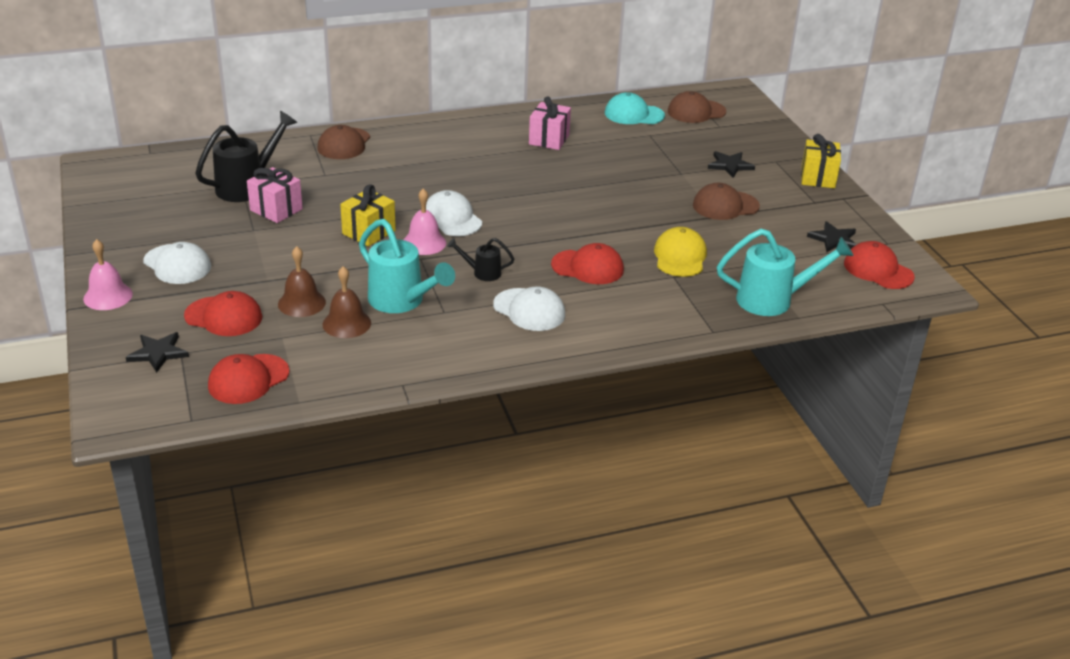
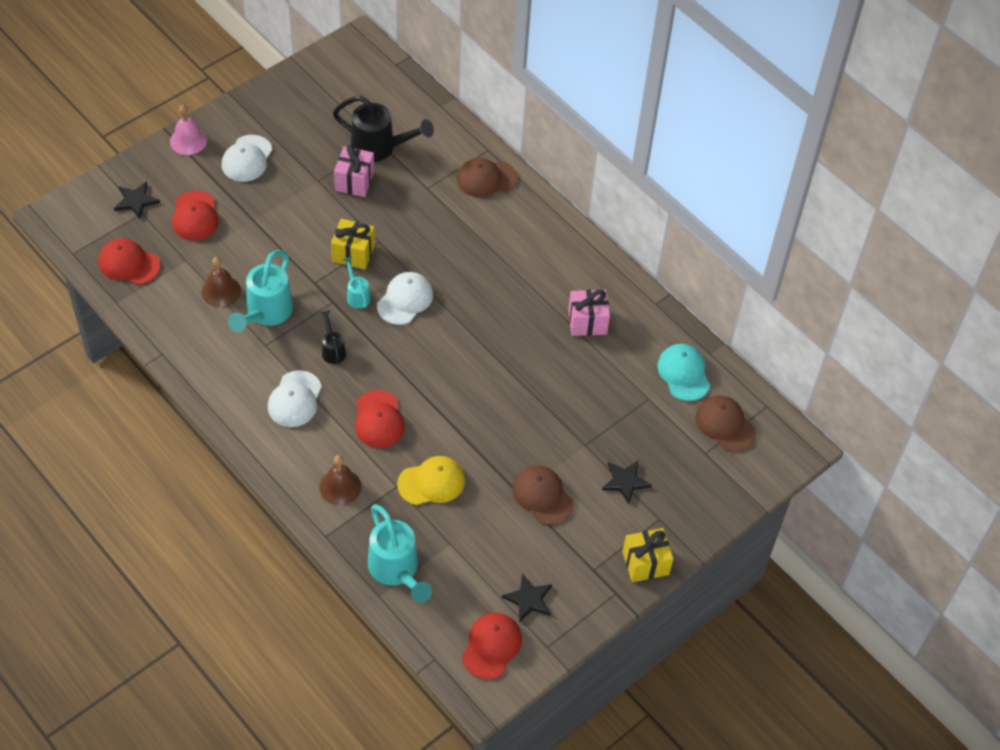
camera: 65 degrees right, 20 degrees up
(301, 303) = (234, 253): brown bell -> brown bell (340, 486)
(424, 243) = (357, 295): pink bell -> turquoise watering can

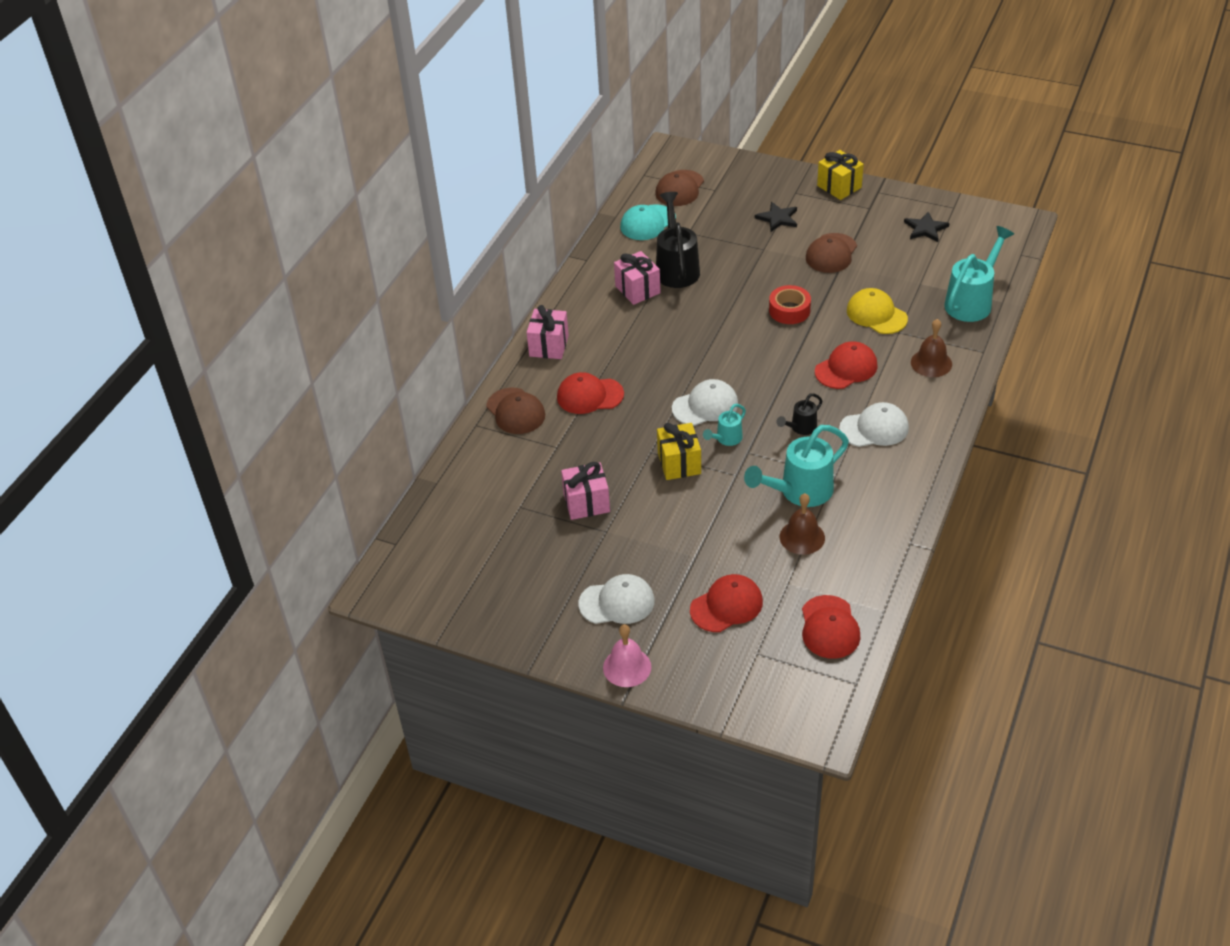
camera: 110 degrees left, 10 degrees down
(136, 201) = (745, 667): black star -> none
(266, 313) = (799, 492): turquoise watering can -> turquoise watering can turned 150 degrees clockwise
(379, 147) = (527, 504): black watering can -> black watering can (676, 268)
(405, 300) = (705, 406): white cap -> white cap turned 150 degrees clockwise
(483, 419) = (789, 310): none -> red tape
(491, 646) = (981, 232): red cap -> red cap (589, 396)
(552, 230) = (549, 346): none -> pink gift

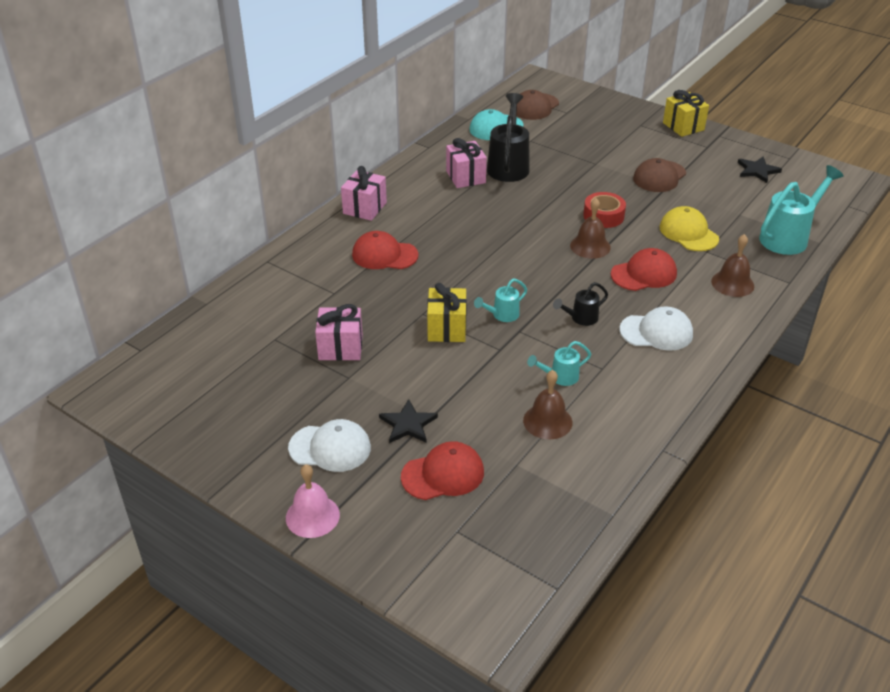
camera: 10 degrees right, 5 degrees down
(516, 411) = (309, 256): brown cap -> none
(705, 406) = (492, 282): white cap -> none
(778, 218) = (617, 142): black star -> black star (408, 424)
(786, 347) = (590, 246): none -> brown bell
(799, 492) = (560, 377): turquoise watering can -> turquoise watering can, size x0.52
(829, 627) = (547, 520): red cap -> none

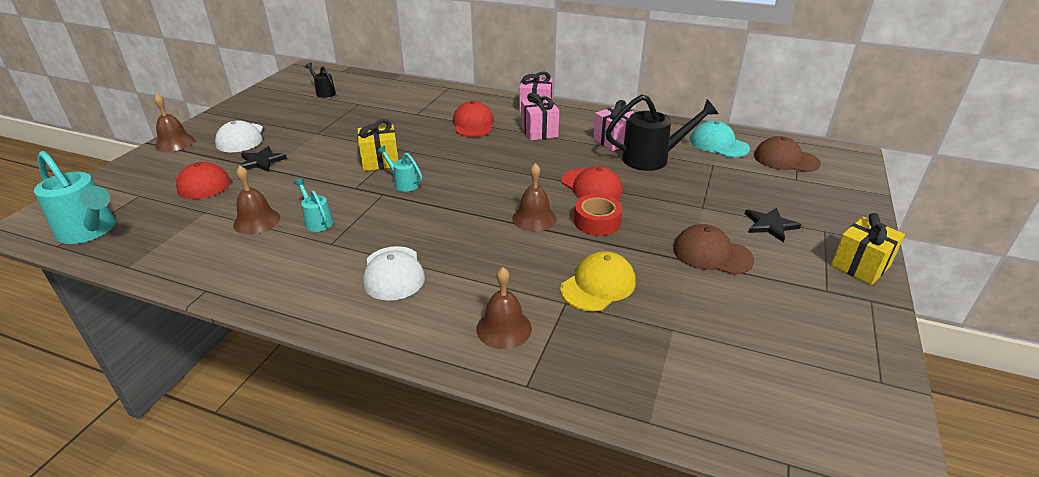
camera: 75 degrees right, 5 degrees down
(312, 516) = (175, 143): pink bell -> brown bell
(340, 347) = (351, 125): pink gift -> pink gift (539, 131)
(581, 318) = (407, 224): black watering can -> black watering can (324, 92)
(644, 274) = (497, 257): red cap -> red cap (591, 186)
(757, 171) = (805, 344): black star -> black star (770, 225)
(788, 237) = (642, 383): turquoise watering can -> turquoise watering can (90, 231)

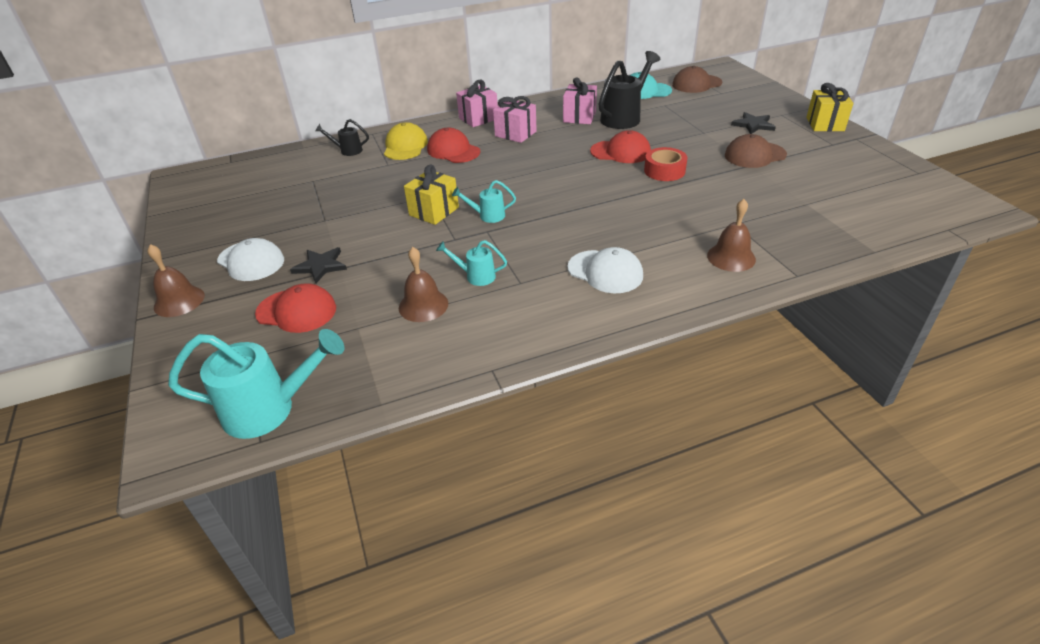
camera: 40 degrees left, 5 degrees up
(324, 92) = (253, 187): black watering can -> black watering can (347, 151)
(534, 218) = (624, 189): brown bell -> none
(598, 285) = (732, 204): yellow cap -> yellow cap (405, 146)

